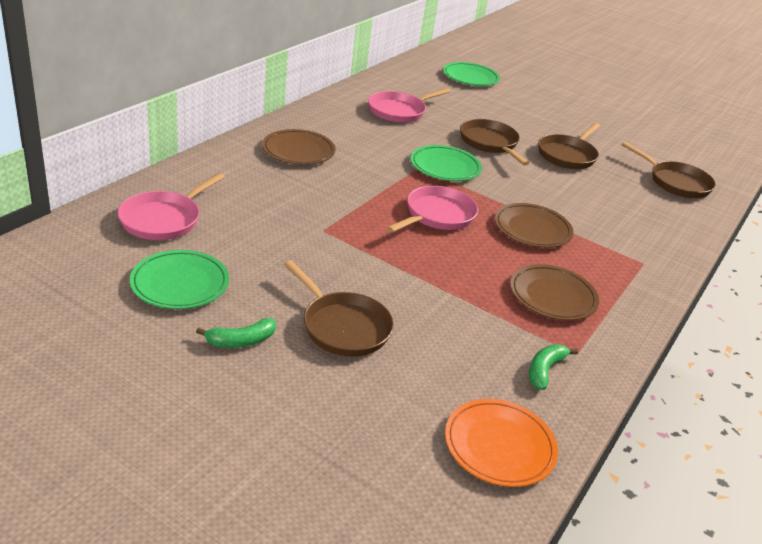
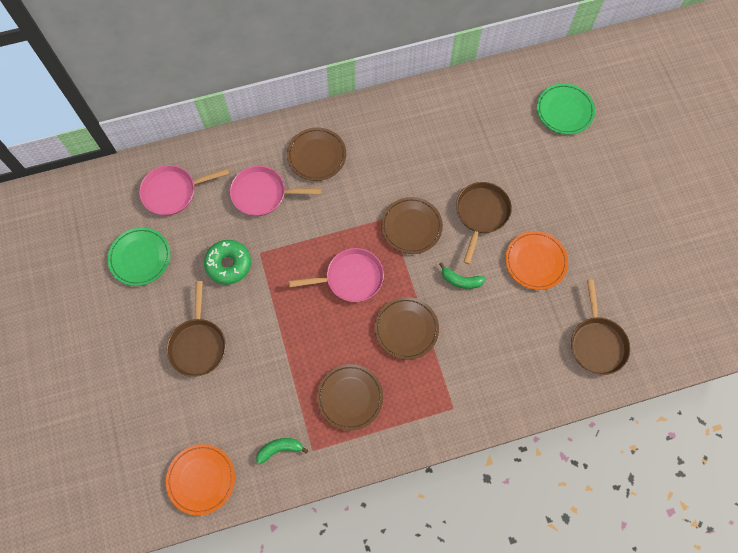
camera: 45 degrees right, 35 degrees up
(241, 341) = (137, 323): green banana -> green banana (461, 280)
(299, 250) = (228, 264): none -> green donut
(399, 111) = (445, 136): pink pan -> pink pan (263, 194)
(445, 167) = (411, 227): green plate -> brown plate
(568, 155) = (535, 261): brown pan -> orange plate

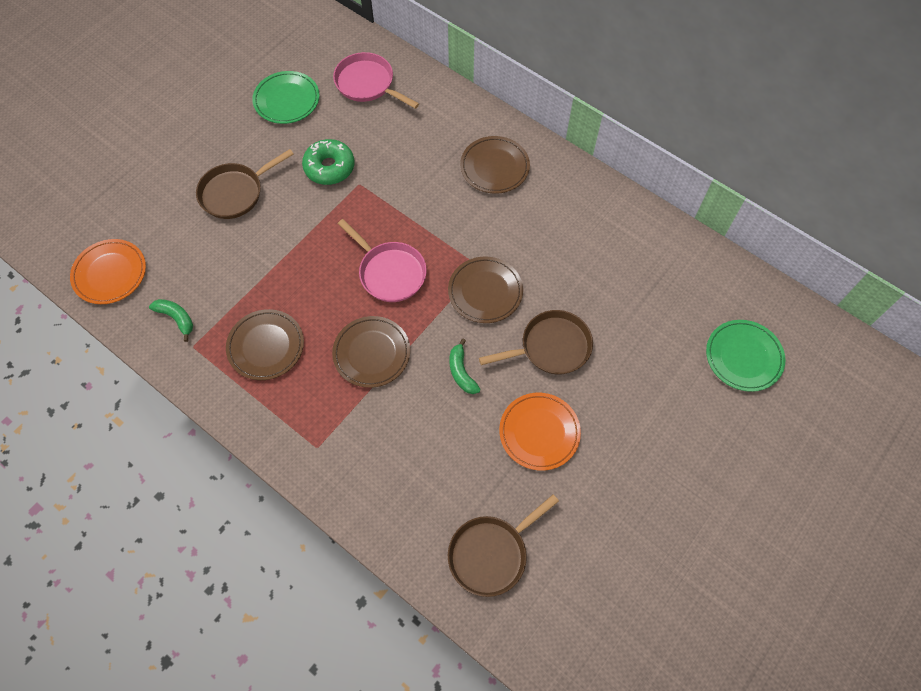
camera: 55 degrees right, 5 degrees down
(263, 194) = (420, 150): pink pan -> none

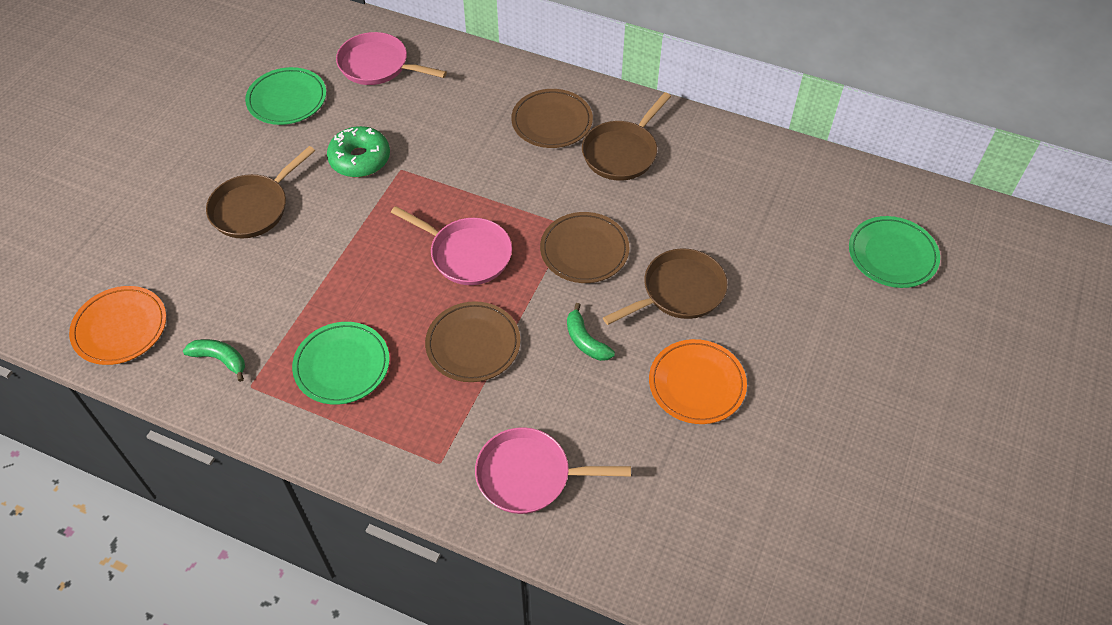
camera: 15 degrees left, 10 degrees down
(266, 346) = (342, 365): brown plate -> green plate
(382, 476) = (529, 475): none -> pink pan
(491, 553) = (687, 529): brown pan -> brown pan (622, 152)

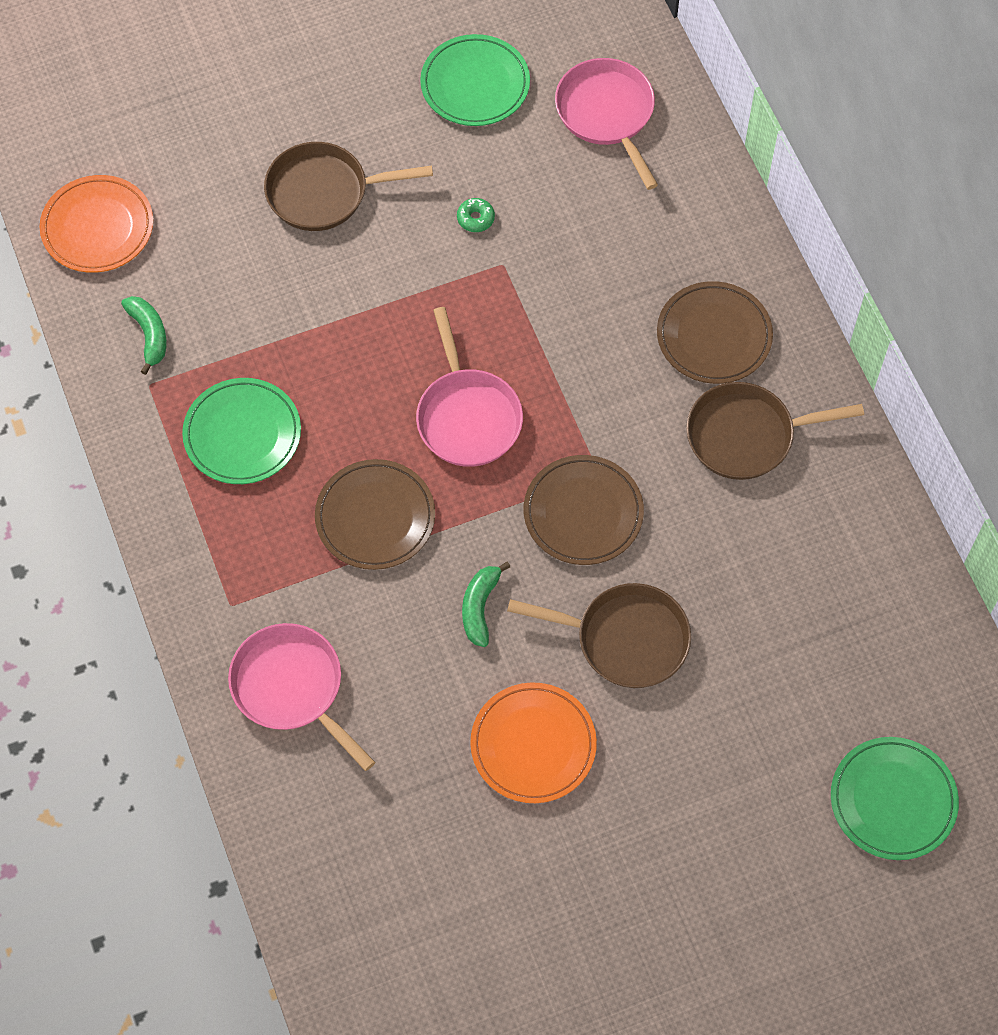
camera: 45 degrees right, 10 degrees up
(360, 159) = (475, 218): green donut -> green donut, size x0.45

